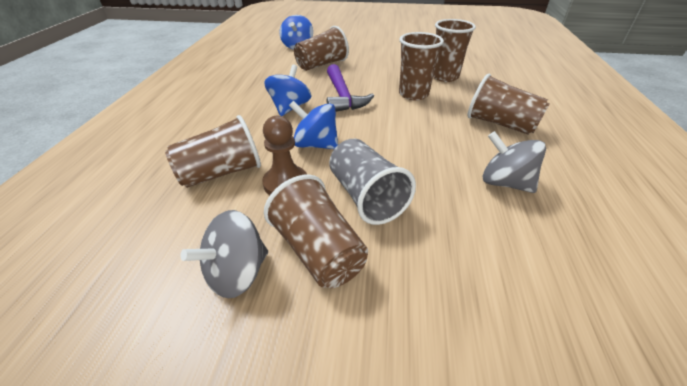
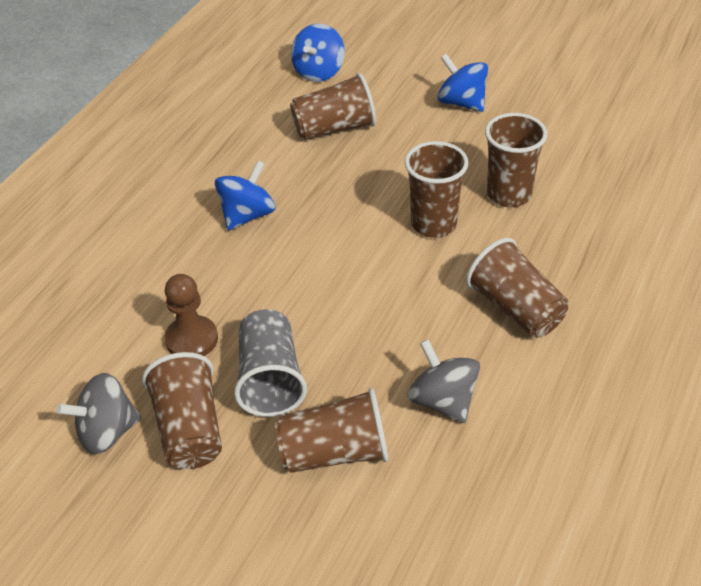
camera: 20 degrees right, 5 degrees up
(221, 173) = (128, 308): brown cup -> brown cup (334, 452)
(315, 145) = (251, 289): blue spinning top -> blue spinning top (461, 103)
(342, 96) = (329, 207): purple hammer -> none

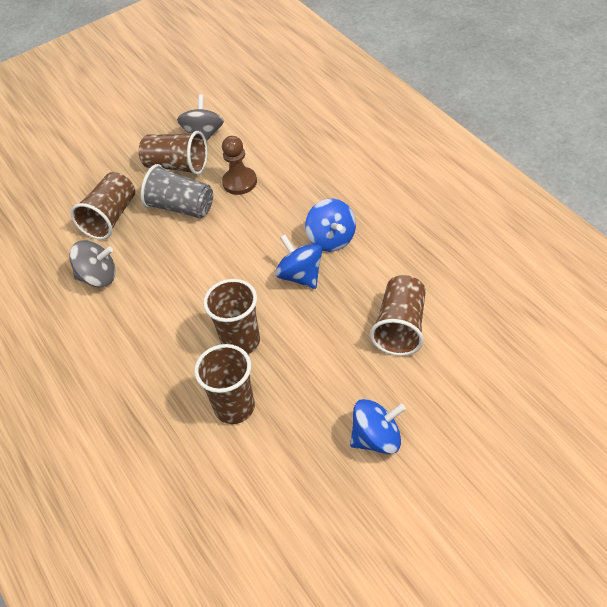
camera: 125 degrees right, 5 degrees up
(319, 72) = (496, 348): blue spinning top -> blue spinning top (301, 276)
(515, 309) = (128, 349): brown cup -> none

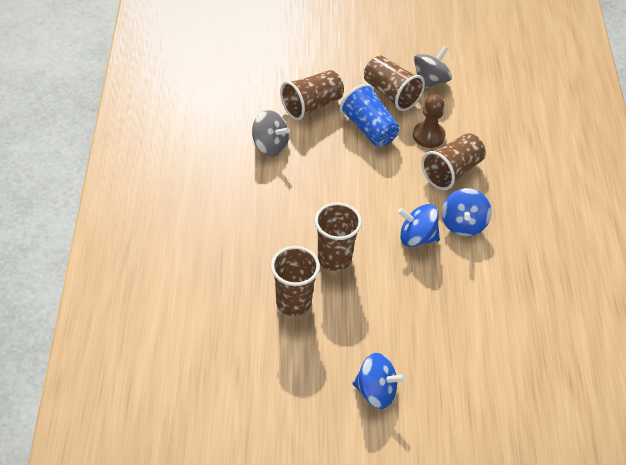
camera: 25 degrees right, 0 degrees up
(181, 207) = (369, 129): grey cup -> blue cup
(301, 276) = (417, 237): blue spinning top -> blue spinning top turned 75 degrees counterclockwise
(401, 327) = (461, 324): brown cup -> brown cup (452, 172)

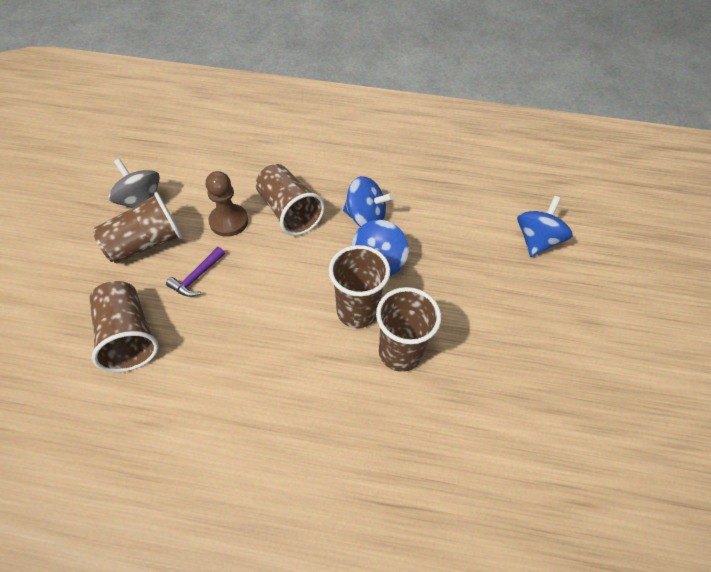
camera: 80 degrees left, 5 degrees up
(270, 146) = (187, 403): grey spinning top -> none
(293, 302) = (466, 412): brown cup -> brown cup (357, 311)
(369, 129) = (197, 277): blue cup -> purple hammer
(376, 391) = (589, 342): blue spinning top -> blue spinning top (536, 241)

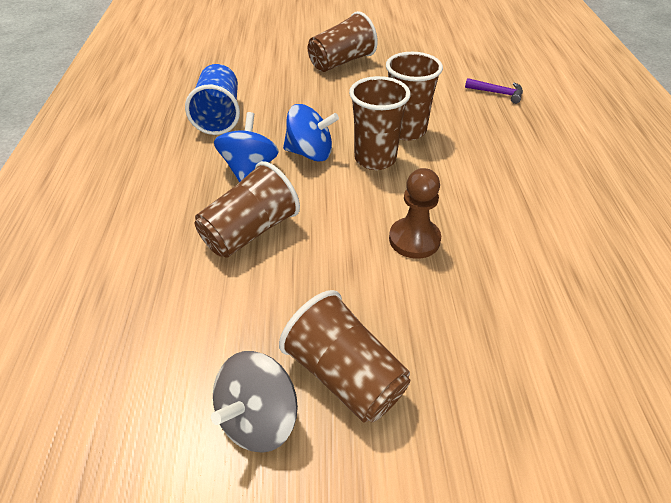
camera: 100 degrees left, 10 degrees down
(129, 336) = (496, 336): brown cup -> brown cup (341, 62)
(197, 277) = (382, 294): purple hammer -> purple hammer (497, 93)
(229, 221) = (279, 288): brown pawn -> brown pawn (414, 239)
(452, 204) = (219, 116): none -> blue cup
(536, 241) = (258, 72): blue spinning top -> none

